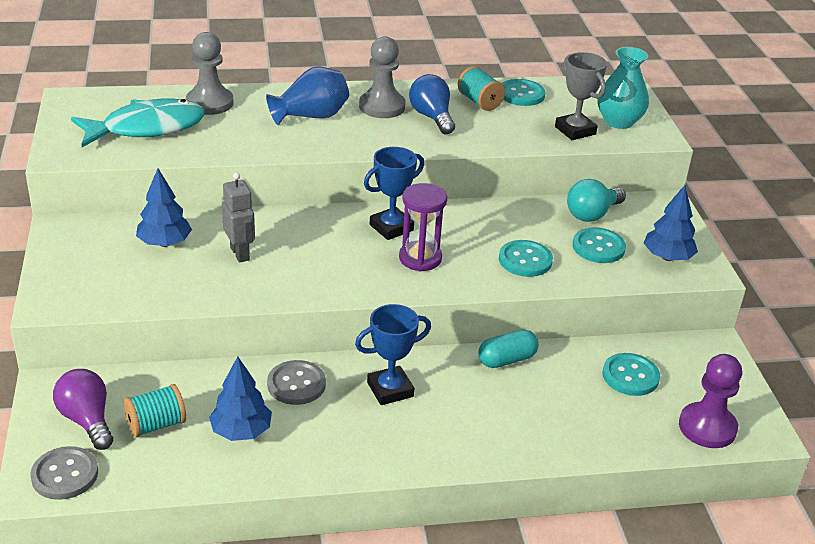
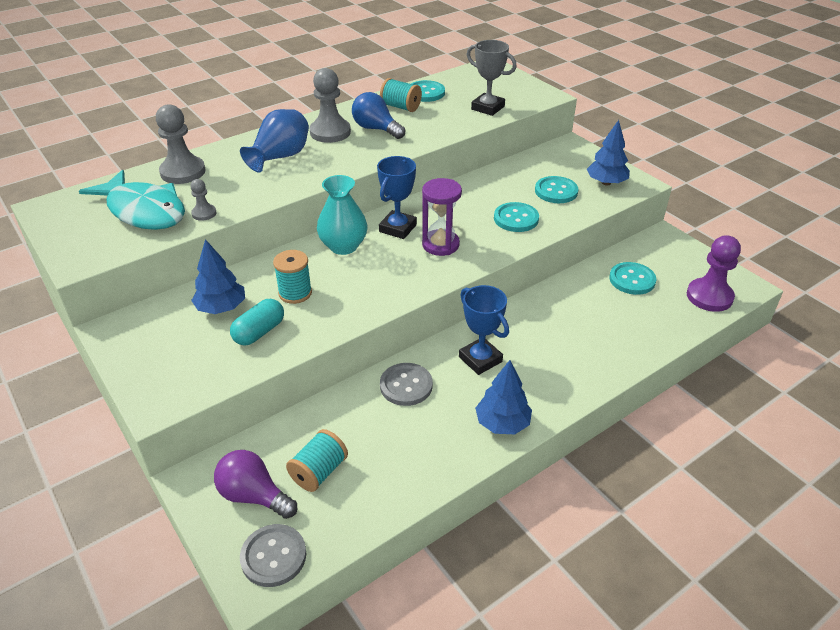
camera: 25 degrees left, 5 degrees up
(147, 128) = (144, 211): turquoise fish -> turquoise fish turned 90 degrees clockwise
(196, 148) = (204, 213): none -> grey pawn
(240, 253) = (295, 293): grey robot -> turquoise spool
(241, 431) = (395, 445): blue tree -> blue tree (502, 423)
(390, 390) = (480, 359): blue trophy -> blue trophy turned 75 degrees counterclockwise
(507, 360) = (542, 301): turquoise capsule -> turquoise capsule (259, 332)
(592, 214) = (530, 169): turquoise light bulb -> none
(619, 121) = (511, 92): turquoise vase -> turquoise vase (343, 246)

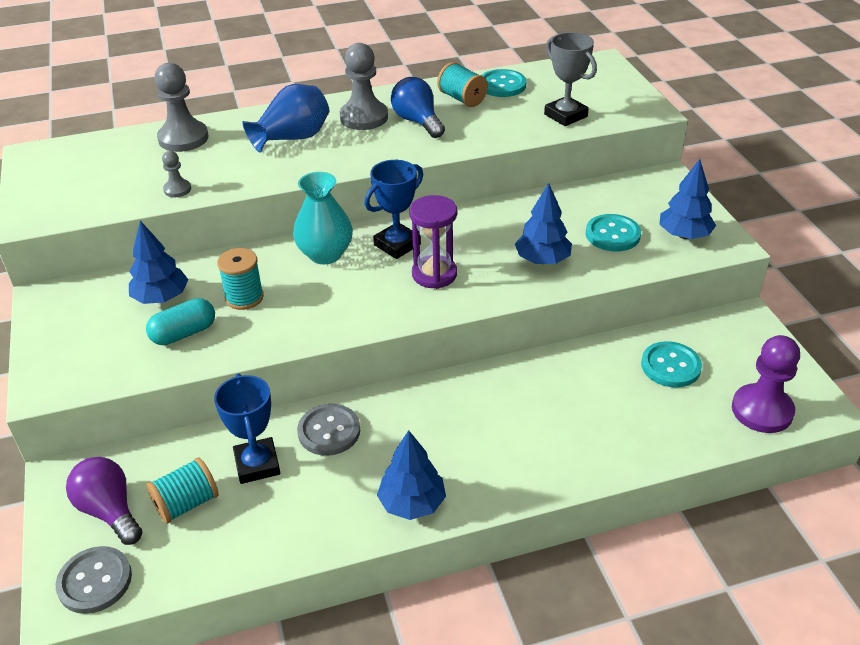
camera: 20 degrees right, 0 degrees up
(144, 211) = (121, 175): turquoise fish -> none
(480, 359) = (429, 421): blue trophy -> blue trophy (257, 464)
(516, 219) = (542, 260): turquoise button -> blue tree

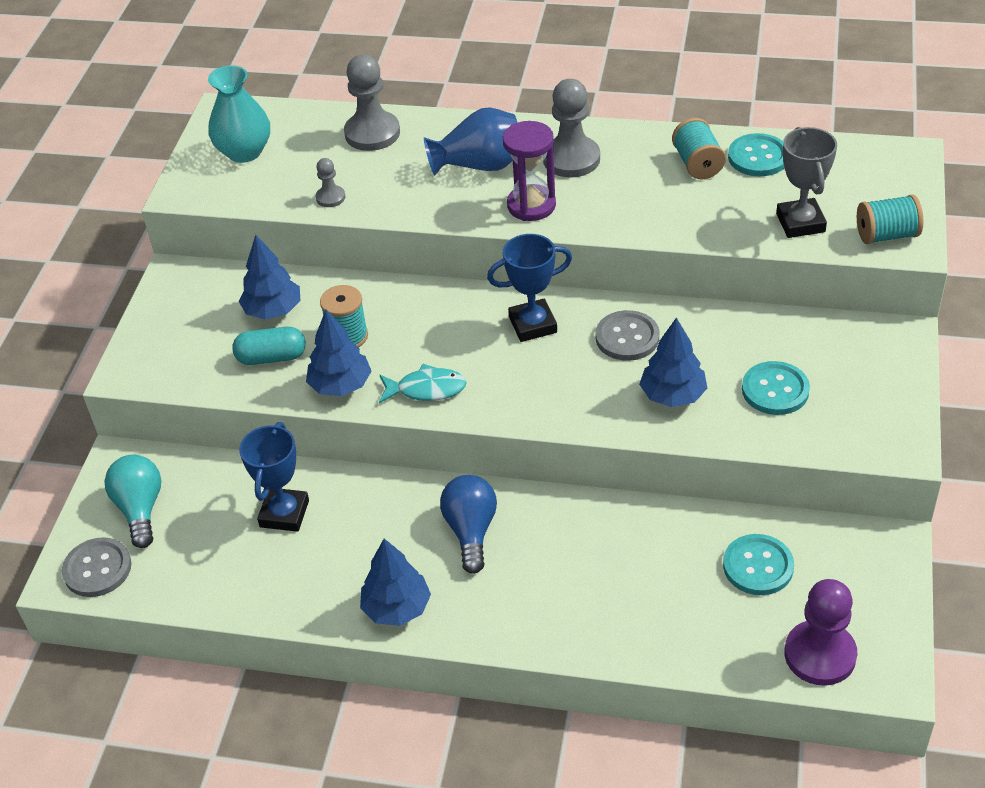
camera: 30 degrees right, 5 degrees up
(110, 511) = (140, 509): purple light bulb -> turquoise light bulb
(186, 503) = (205, 527): turquoise spool -> turquoise spool (886, 235)
(325, 254) = (454, 312): turquoise vase -> turquoise vase (244, 152)
(329, 431) = (367, 505): grey button -> grey button (627, 337)
(342, 315) = (426, 389): none -> turquoise fish
(417, 121) = (625, 182): blue light bulb -> blue light bulb (471, 531)
(434, 274) = (547, 373): purple hourglass -> purple hourglass (531, 205)
(684, 235) = (858, 419): blue tree -> blue tree (340, 385)

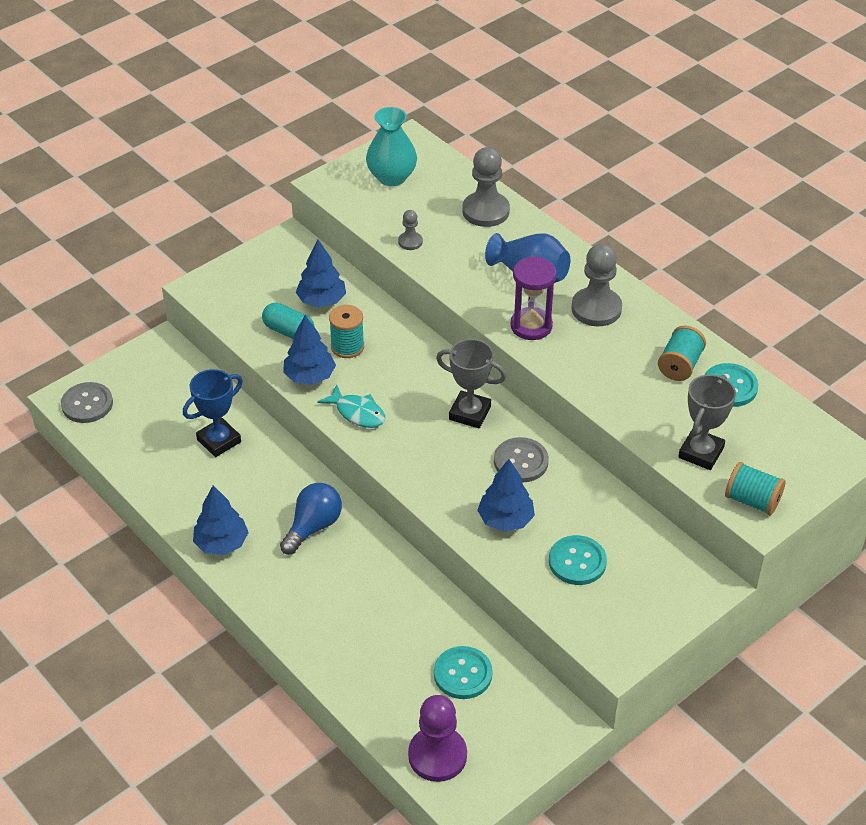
camera: 35 degrees right, 0 degrees up
(140, 509) = (144, 383): turquoise light bulb -> none
(533, 325) = (470, 413): blue trophy -> grey trophy

